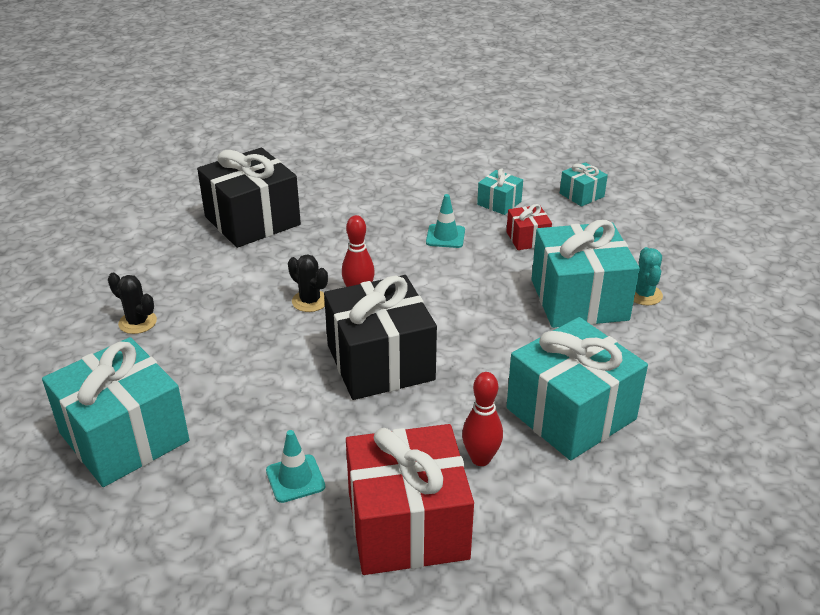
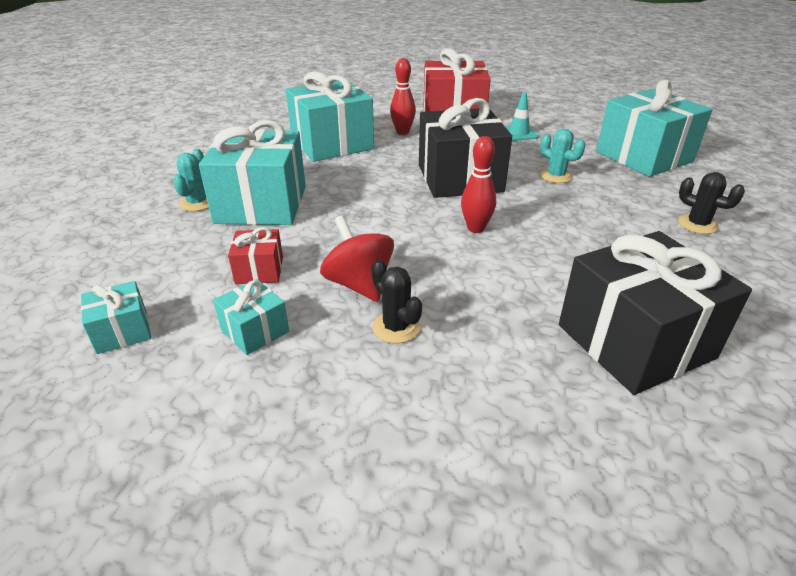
camera: 170 degrees left, 0 degrees up
(261, 380) = (556, 176): none -> turquoise cactus
(310, 301) = (526, 227): black cactus -> black cactus (396, 327)
(445, 236) = (359, 284): turquoise traffic cone -> red spinning top

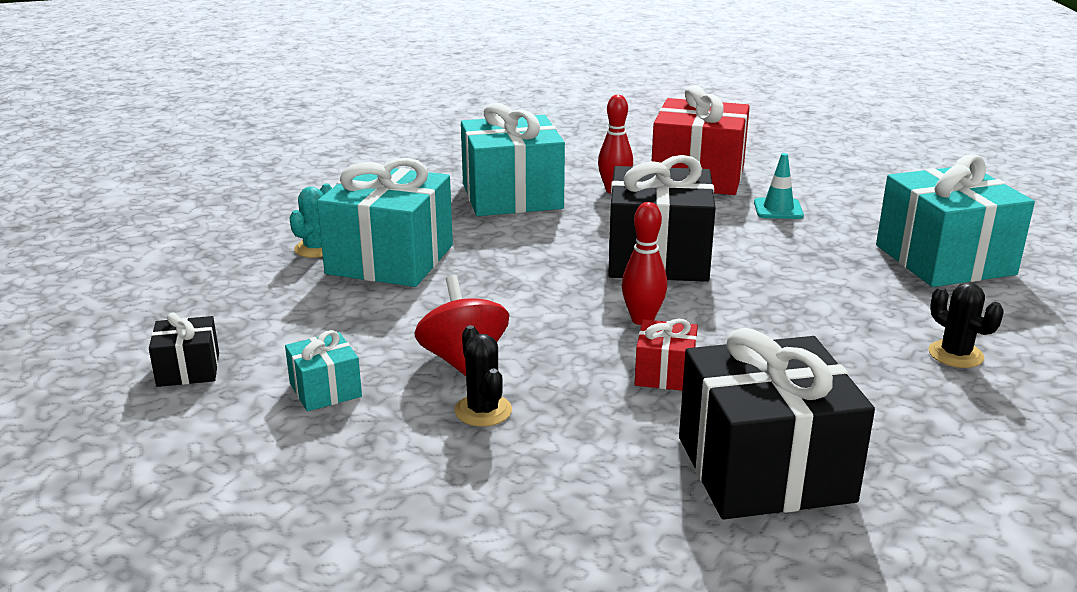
camera: 15 degrees right, 10 degrees down
(122, 331) = (188, 370): turquoise gift -> black gift
(259, 270) = (356, 330): red gift -> red gift (665, 374)
(556, 176) = (794, 270): turquoise cactus -> none

